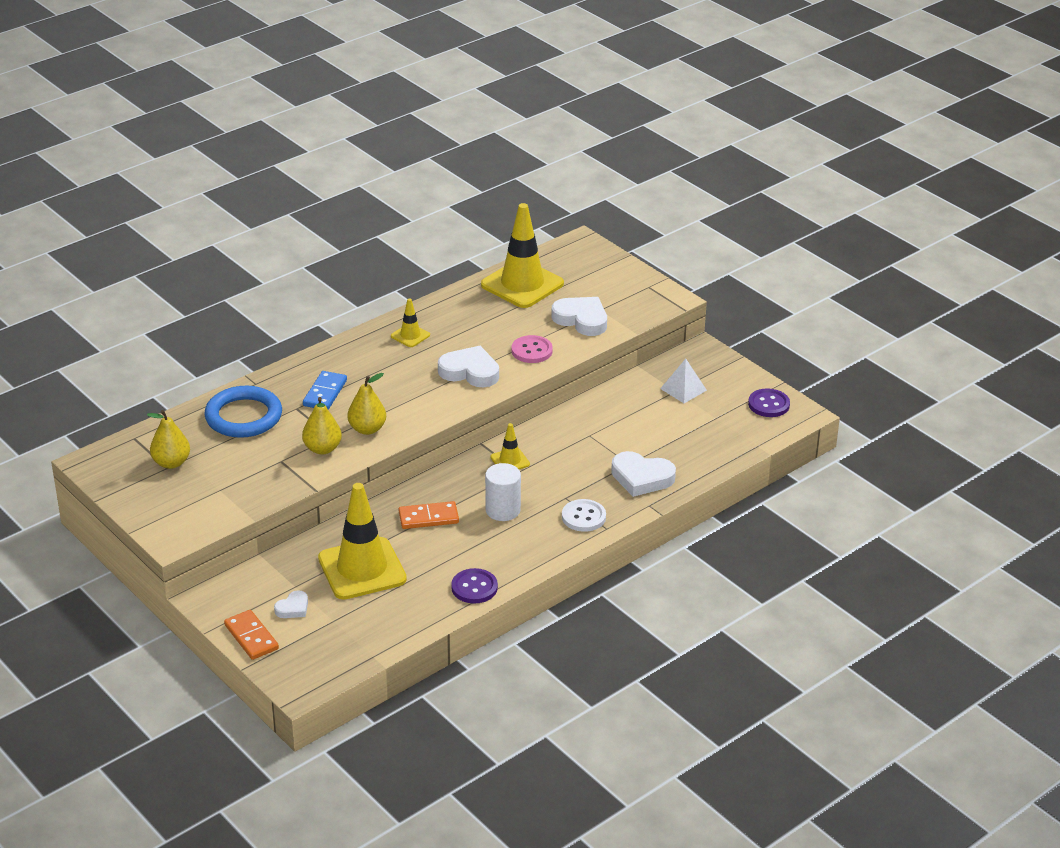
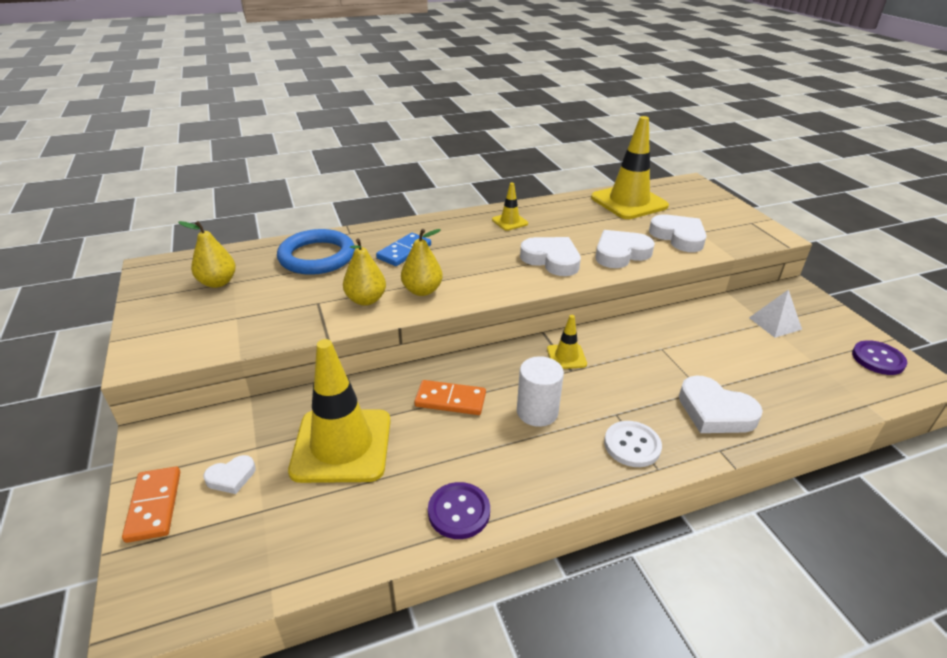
camera: 20 degrees right, 0 degrees up
(532, 351) = (620, 253): pink button -> white heart

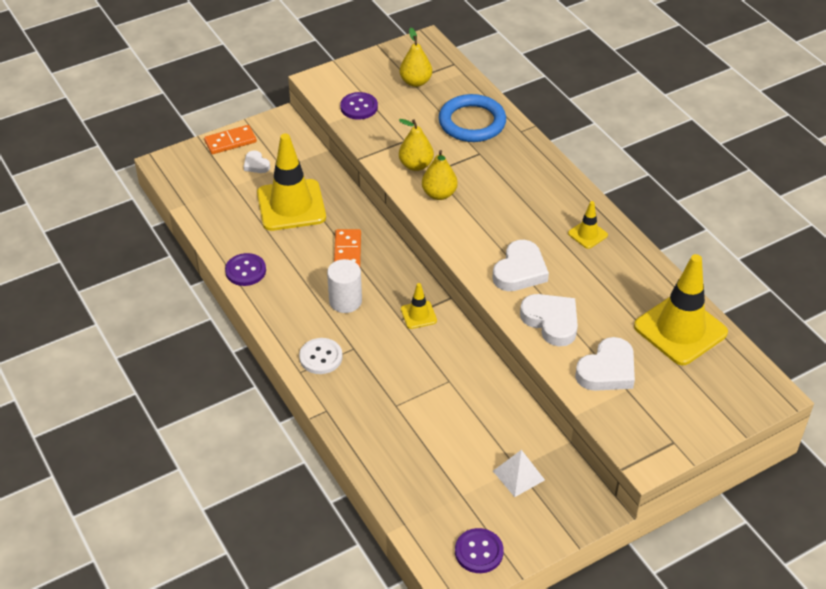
camera: 80 degrees right, 10 degrees up
(229, 329) = (359, 107): none -> purple button
(404, 252) = (499, 172): blue domino -> none
(715, 411) = (370, 411): white heart -> none

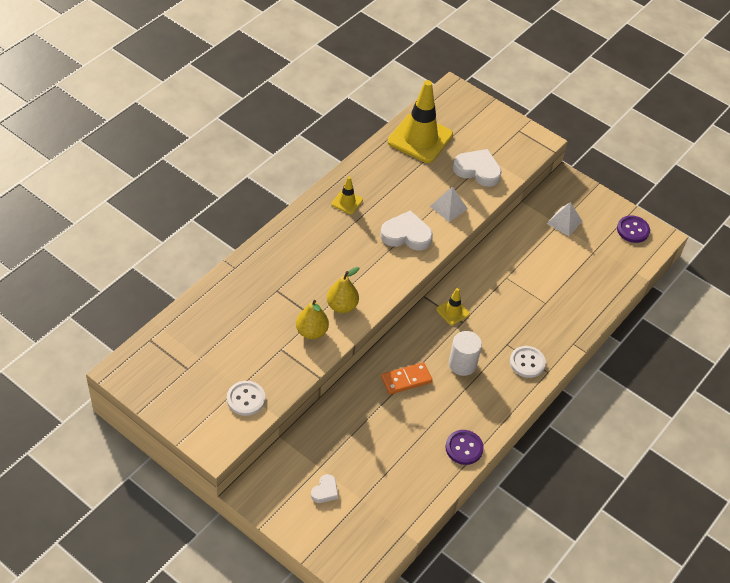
camera: 115 degrees left, 5 degrees up
(230, 142) = (300, 527): orange domino -> none
(291, 205) = (369, 441): yellow traffic cone -> none
(359, 107) = (246, 399): purple button -> white button
(416, 82) = (190, 363): yellow pear -> none
(472, 122) = (236, 305): blue ring -> none
(551, 321) = (448, 207): white heart -> white pyramid

